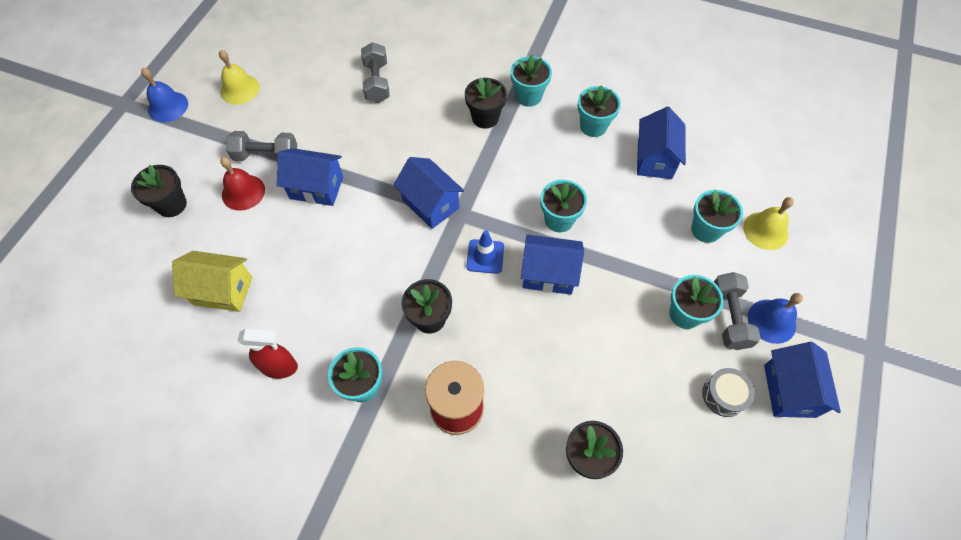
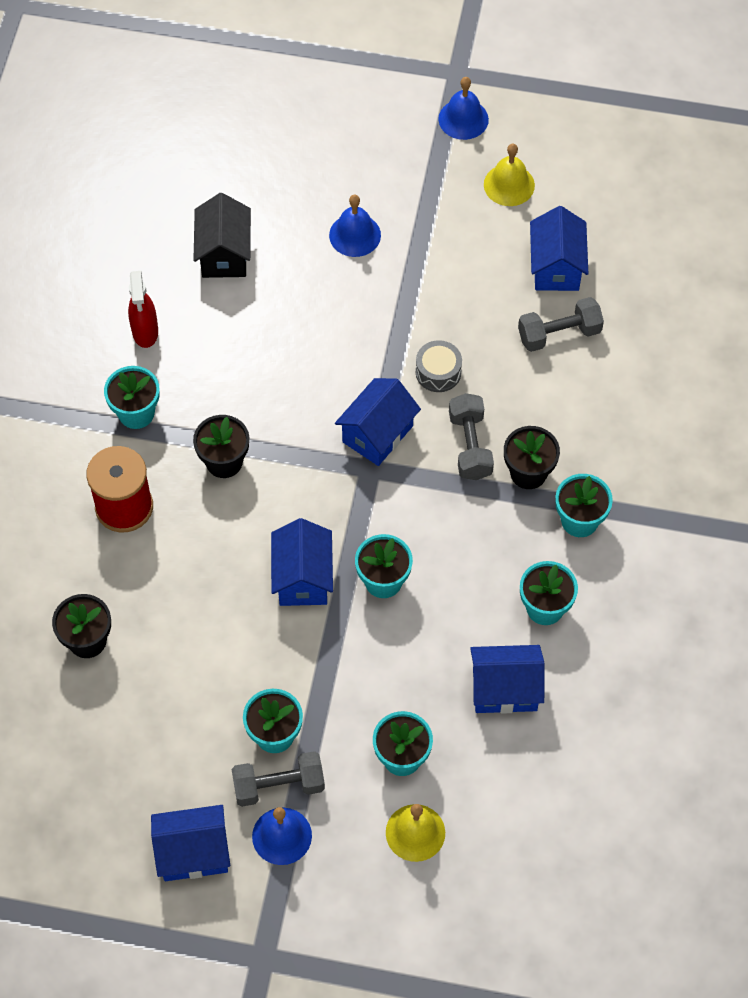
camera: 80 degrees right, 0 degrees up
(172, 205) = (323, 171): black flower pot -> none
(223, 291) = (224, 254): yellow house -> black house
(243, 192) = (355, 235): red bell -> blue bell
(266, 156) = (412, 243): grey dumbbell -> grey dumbbell (470, 446)
(316, 188) = (376, 307): blue house -> blue house (556, 267)
(485, 256) = (315, 505): blue traffic cone -> none
(724, 395) = (177, 779): grey drum -> grey drum (438, 372)

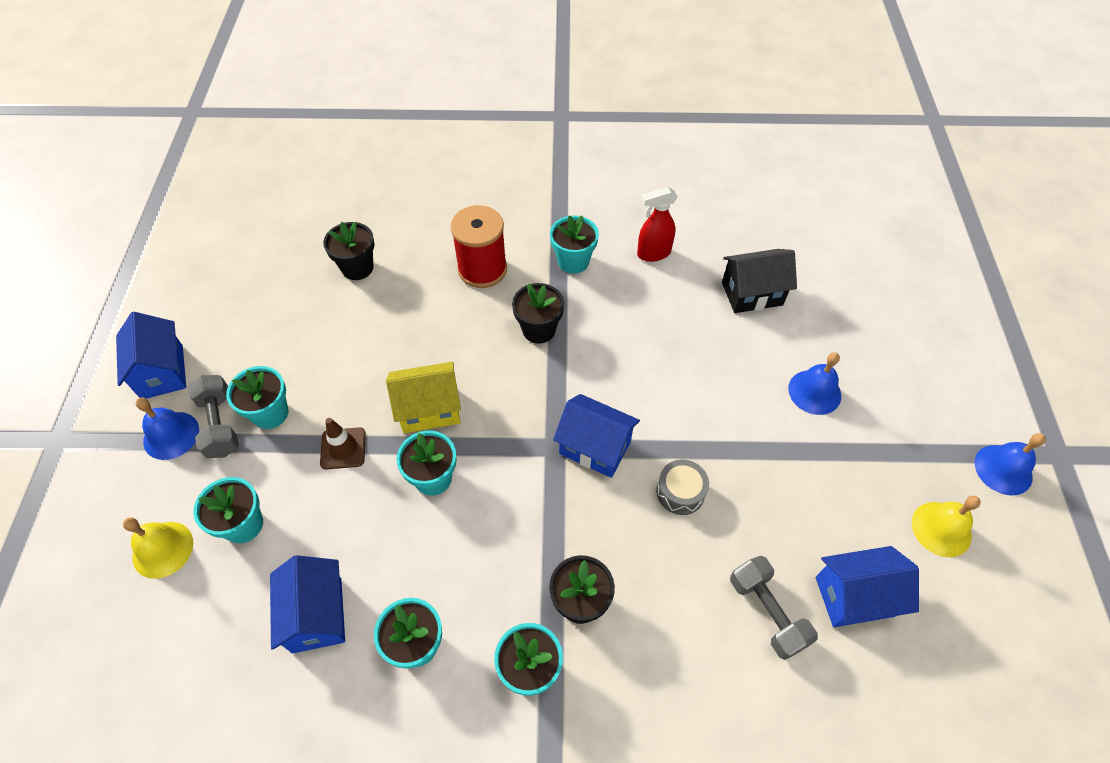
camera: 80 degrees right, 5 degrees down
(303, 578) = (429, 409): blue house -> yellow house
(333, 663) = (343, 448): none -> brown traffic cone
(470, 446) = (600, 536): grey dumbbell -> none

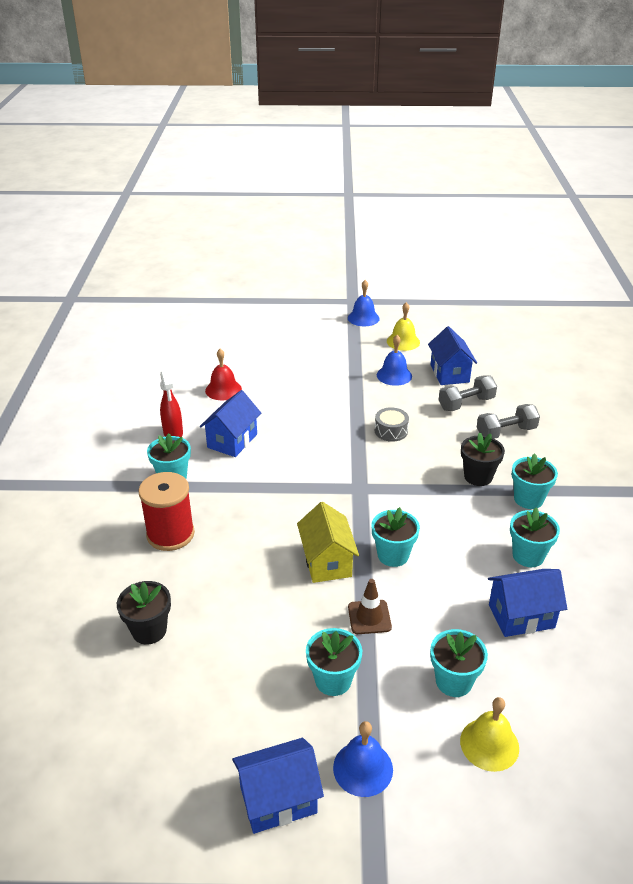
camera: 90 degrees left, 20 degrees down
(220, 425) = (348, 723): grey dumbbell -> grey dumbbell (506, 432)
(539, 330) = (246, 497): black flower pot -> none
(595, 447) = (358, 468): blue house -> blue house (232, 441)
(752, 294) = (223, 390): black house -> red bell
(814, 392) = (310, 372): blue bell -> blue bell (394, 375)

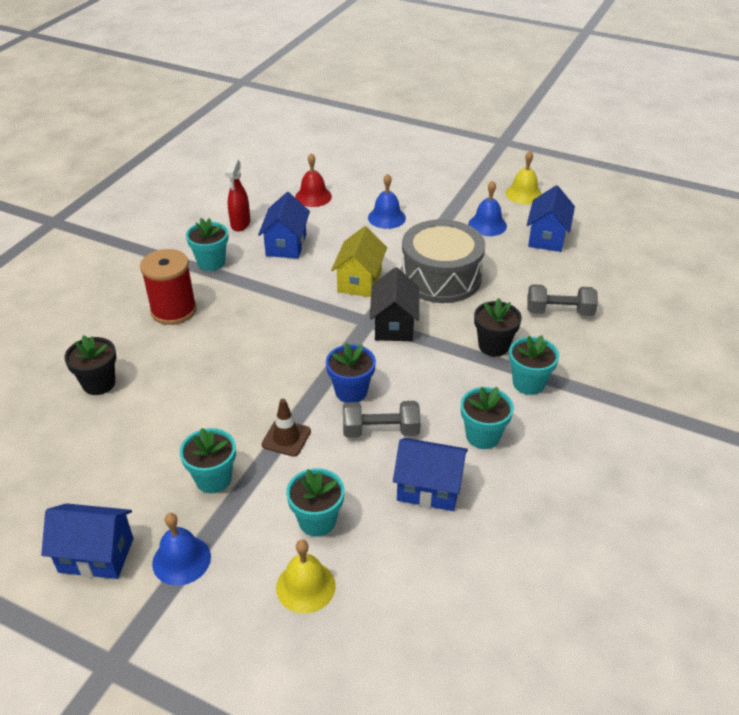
camera: 25 degrees right, 5 degrees up
(232, 441) = (286, 245): blue house -> blue house turned 45 degrees counterclockwise
(327, 561) = (287, 377): yellow house -> yellow house (359, 281)
(363, 318) = (501, 161): blue bell -> blue bell (386, 217)
(384, 484) = (394, 325): none -> black house
(391, 431) = (441, 277): grey drum -> grey drum, size x2.27
(393, 555) = (351, 391): turquoise flower pot -> blue flower pot
(466, 403) = (540, 272): grey dumbbell -> grey dumbbell (380, 431)

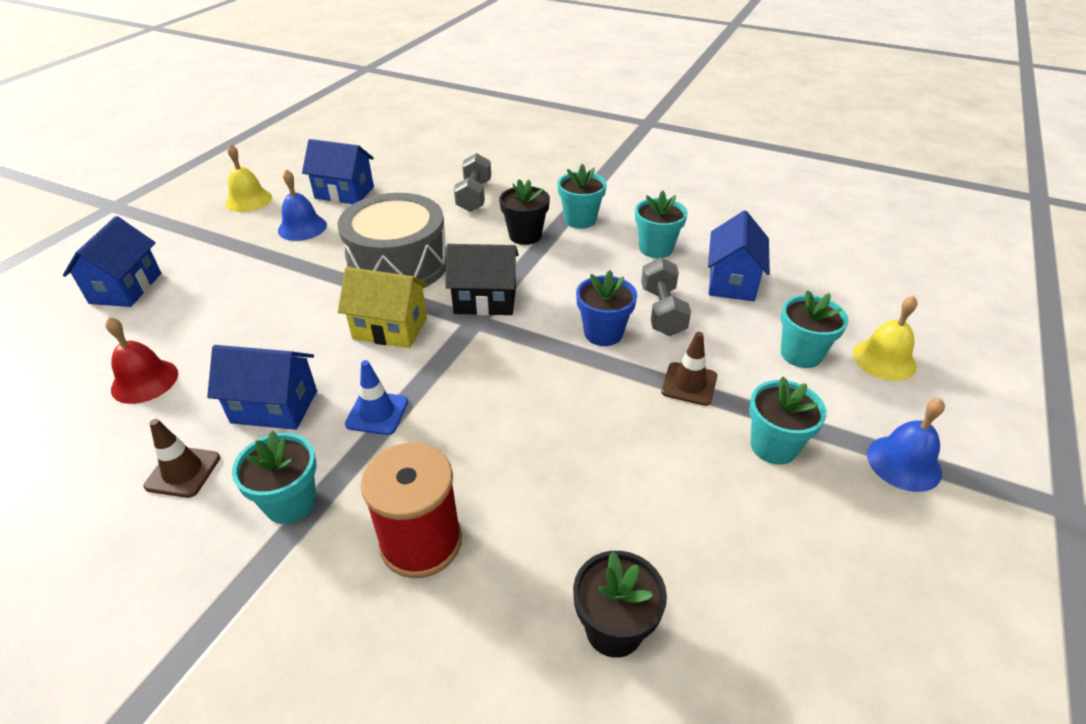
camera: 90 degrees left, 0 degrees up
(96, 555) = (942, 556): blue house -> blue house (126, 288)
(240, 224) = (183, 472): red spray bottle -> brown traffic cone
(275, 284) = (377, 413): none -> blue traffic cone
(386, 217) = (247, 304): blue bell -> none

